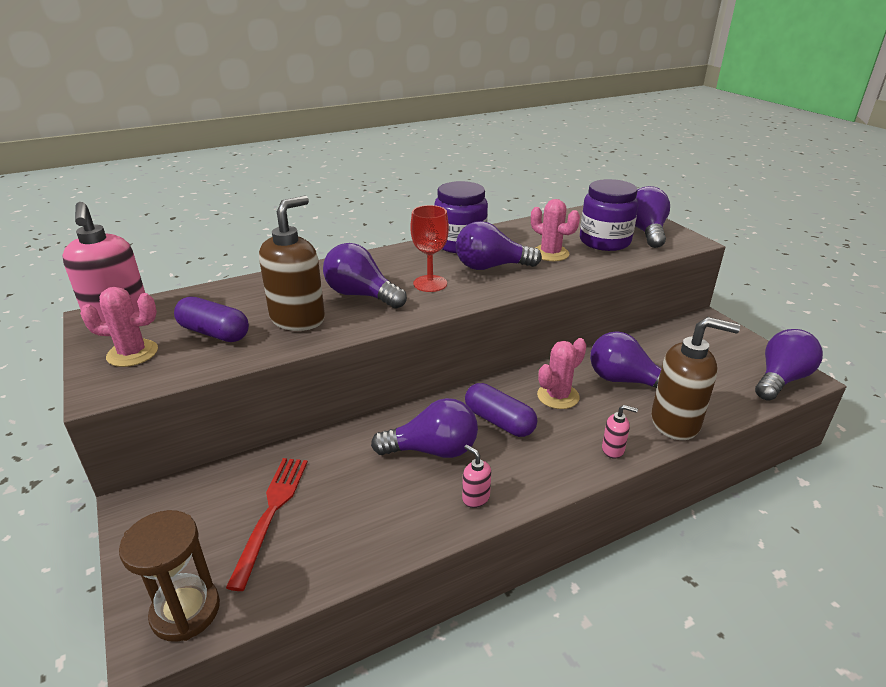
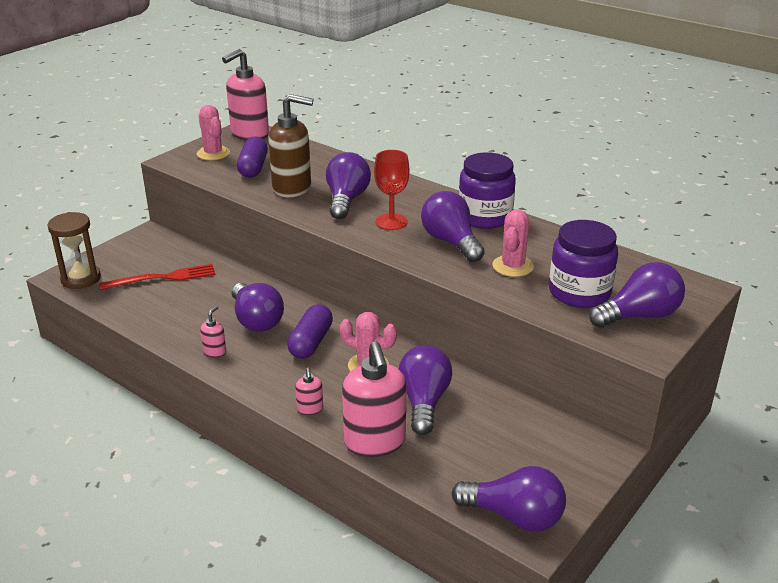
camera: 65 degrees right, 0 degrees up
(675, 422) = (375, 442): brown soap dispenser -> pink soap dispenser

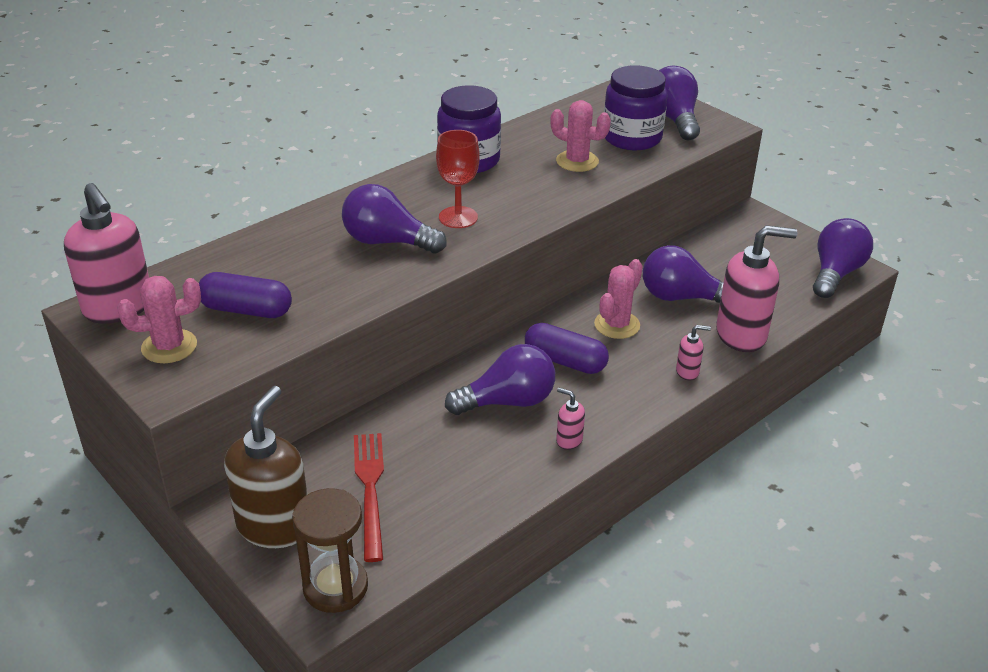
camera: 80 degrees left, 5 degrees up
(292, 188) = (332, 280): brown soap dispenser -> brown soap dispenser (274, 526)
(451, 242) = (517, 187): purple light bulb -> none

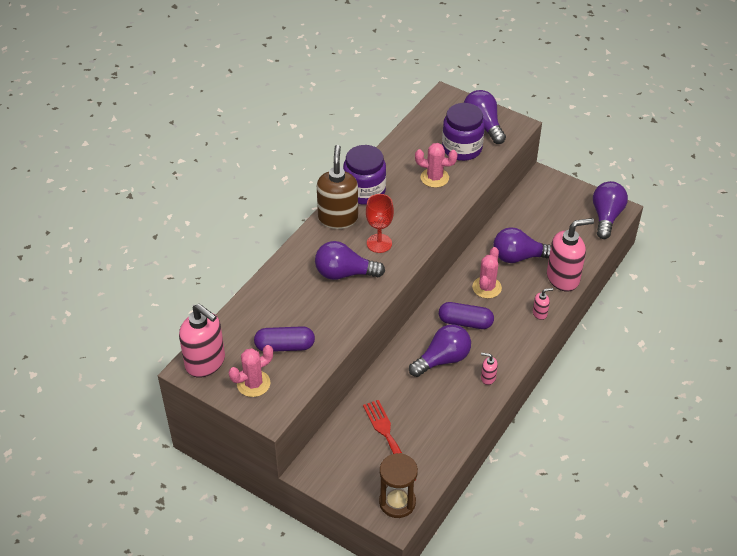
camera: 15 degrees left, 10 degrees up
(274, 526) = (345, 474): brown soap dispenser -> brown soap dispenser (338, 218)

